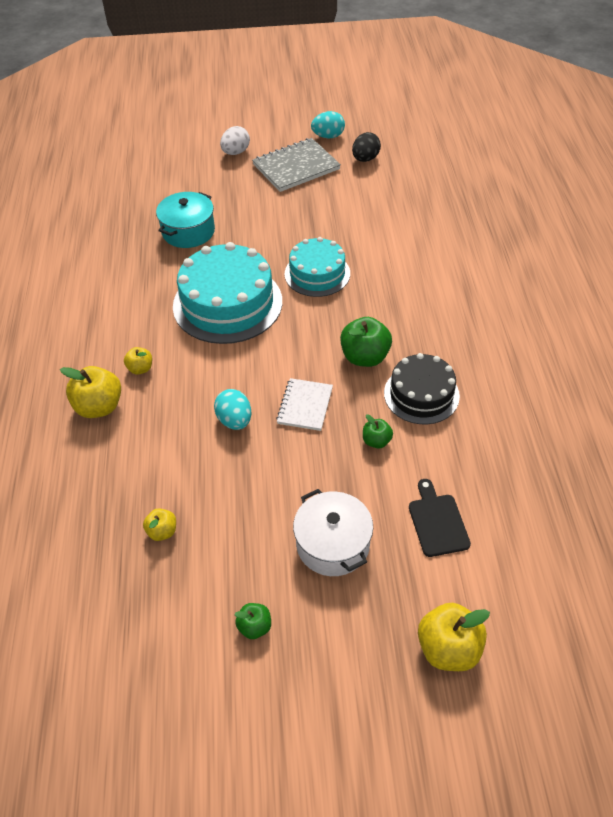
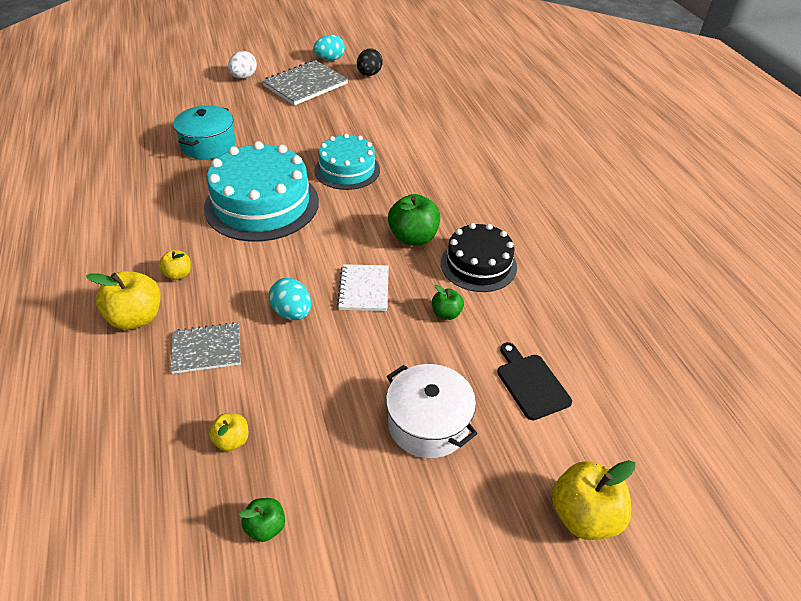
camera: 15 degrees left, 5 degrees down
(154, 445) = (206, 349): none -> grey notebook
(254, 627) = (362, 531): green apple -> green apple (266, 527)

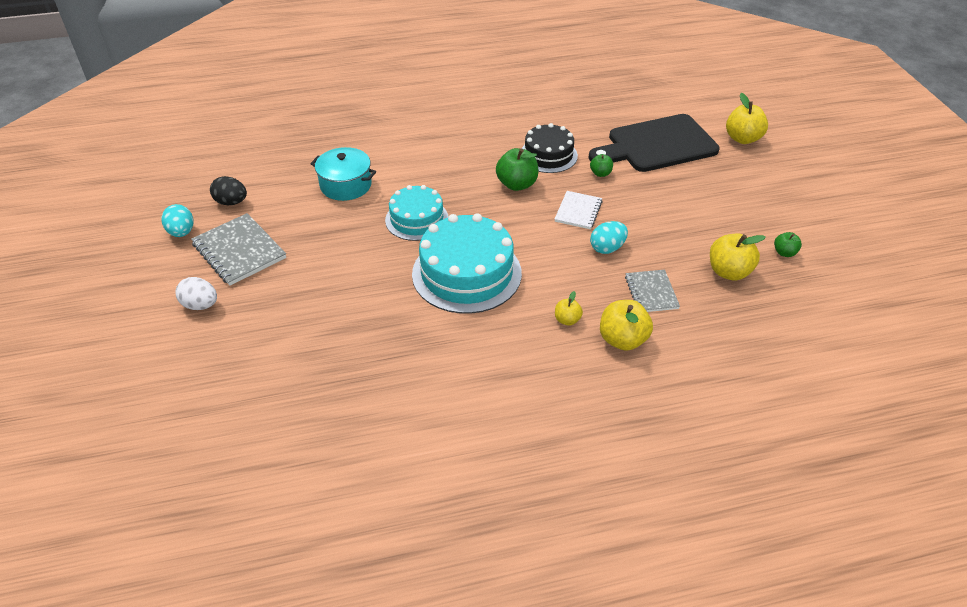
camera: 85 degrees left, 0 degrees up
(208, 145) = (355, 322): turquoise pot -> turquoise pot (346, 185)
(232, 440) = (729, 272): yellow apple -> yellow apple, size x1.82
(364, 289) = (578, 211): white notebook -> white notebook turned 75 degrees counterclockwise
(428, 423) = (696, 187): white pot -> none
(531, 383) = (657, 145): black cutting board -> black cutting board, size x2.18

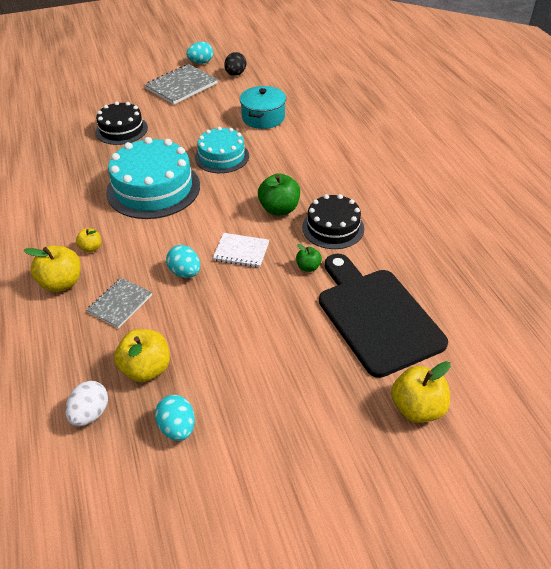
camera: 85 degrees right, 0 degrees up
(200, 305) = (128, 82): white egg -> white egg (90, 413)
(330, 306) = (121, 130): none -> black cake
(651, 292) = (120, 304): grey notebook -> grey notebook turned 45 degrees counterclockwise
(784, 252) = (177, 428): green apple -> turquoise egg

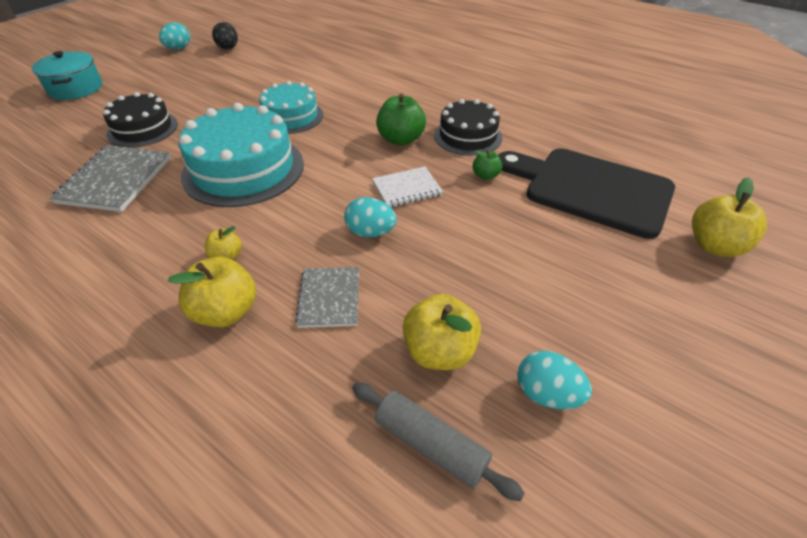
camera: 35 degrees left, 0 degrees up
(90, 413) = (430, 444): white egg -> grey rolling pin
(181, 86) = (177, 72): grey notebook -> grey notebook (115, 180)
(263, 117) = (297, 74): turquoise pot -> turquoise pot (76, 88)

